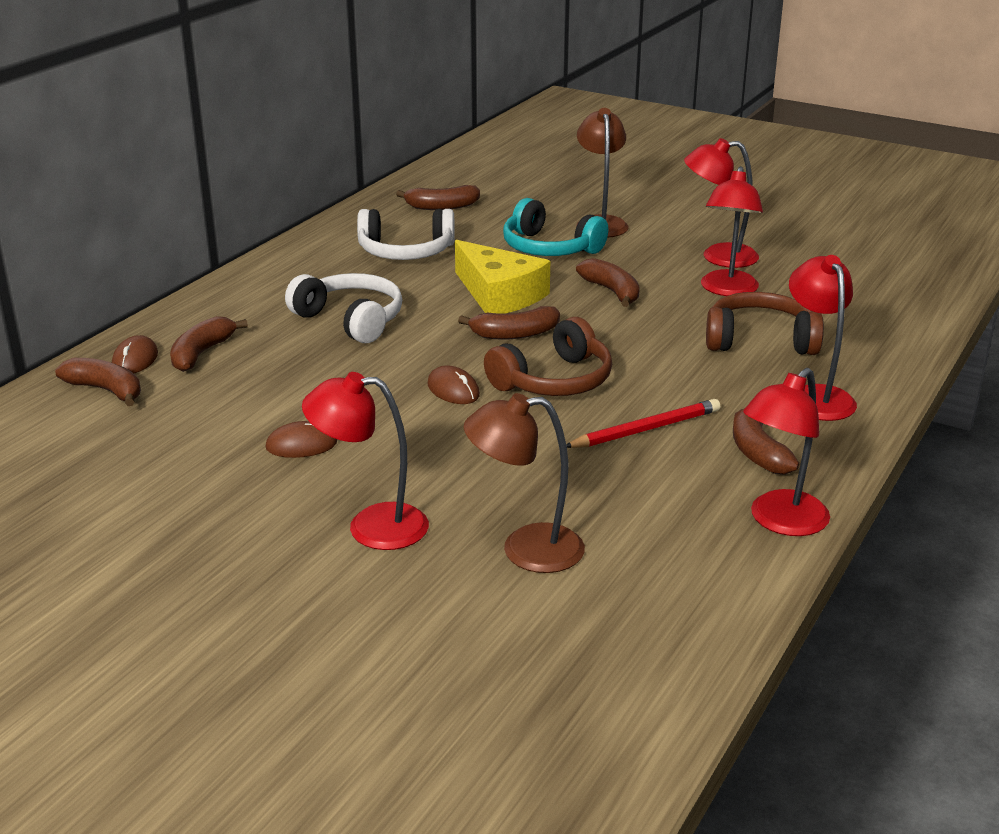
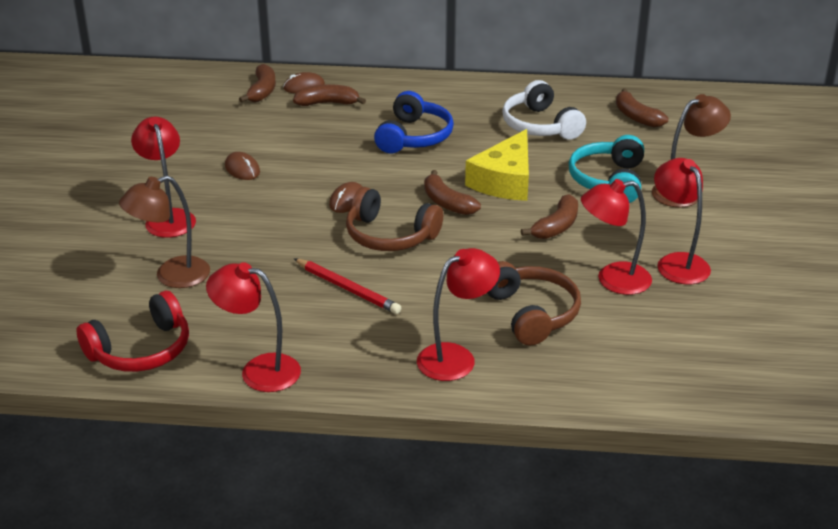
camera: 65 degrees right, 5 degrees up
(351, 320) = (414, 137): white headphones -> blue headphones
(525, 550) = (171, 276): brown lamp -> brown lamp turned 90 degrees counterclockwise
(688, 605) = (141, 350): none -> red headphones
(757, 452) = (349, 344): brown banana -> none

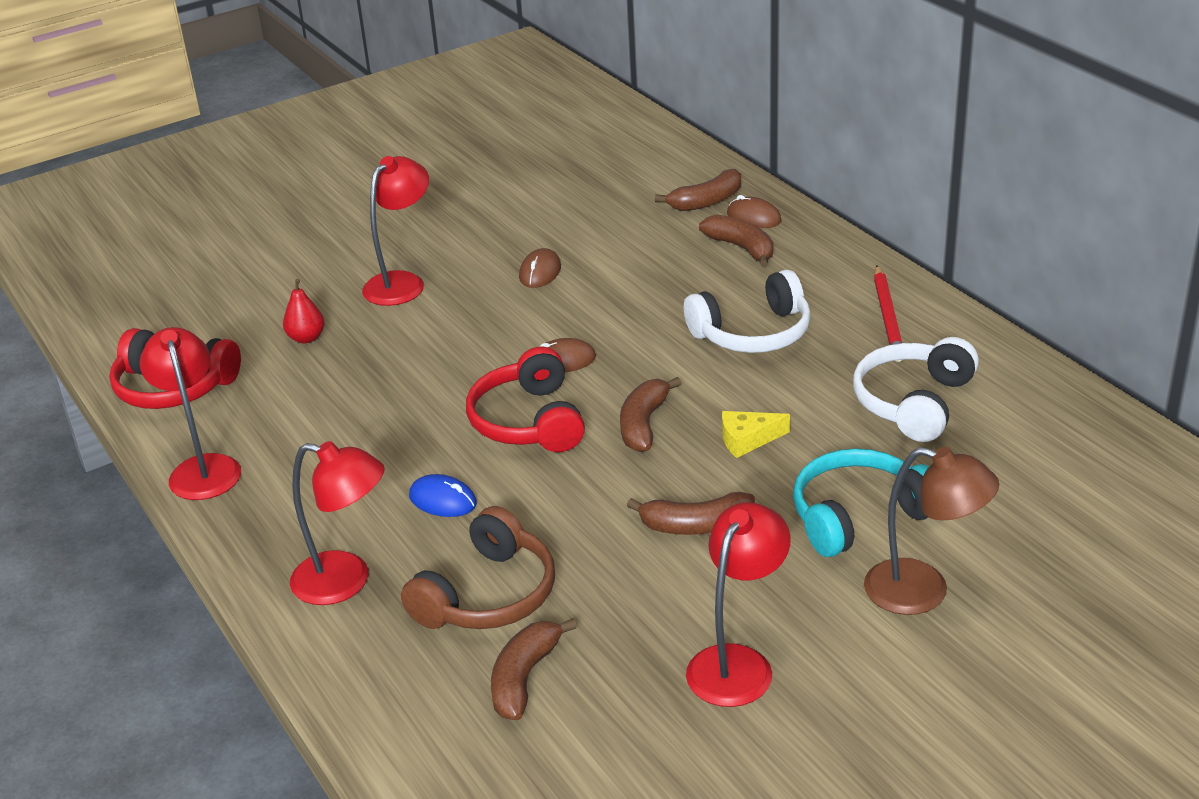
camera: 55 degrees right, 0 degrees up
(171, 276) = (306, 338): brown lamp -> red pear
(347, 289) = (397, 447): red pencil -> red pencil (888, 317)
(389, 236) = (528, 421): brown headphones -> red headphones
(414, 137) = (753, 333): blue headphones -> white headphones
(424, 294) = (443, 500): none -> blue mouse
(505, 180) = (747, 439): yellow cheese -> yellow cheese, size x0.50
(613, 280) = (631, 626): red lamp -> none
(636, 117) = (1057, 464): brown banana -> brown banana (524, 678)

